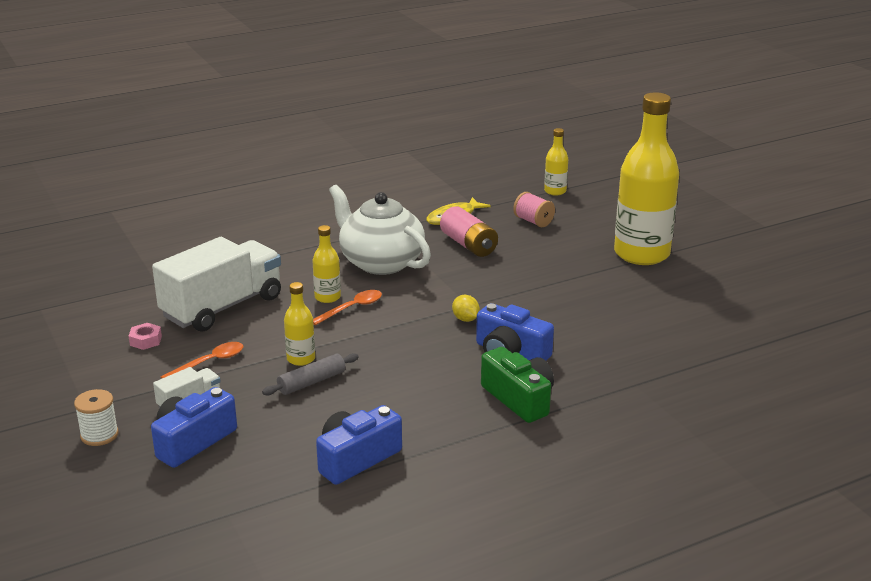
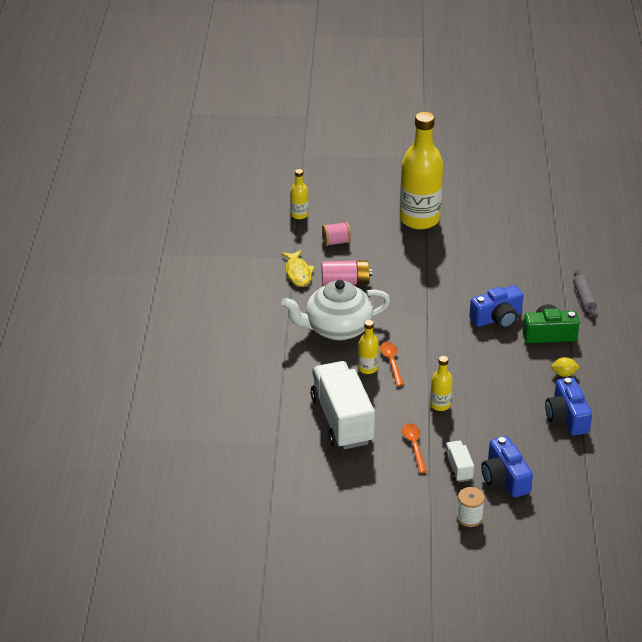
camera: 60 degrees left, 10 degrees up
(146, 340) = (361, 469): pink nut -> none
(312, 382) = (472, 409): grey rolling pin -> grey rolling pin (584, 298)
(465, 319) = (444, 320): yellow lemon -> yellow lemon (564, 374)

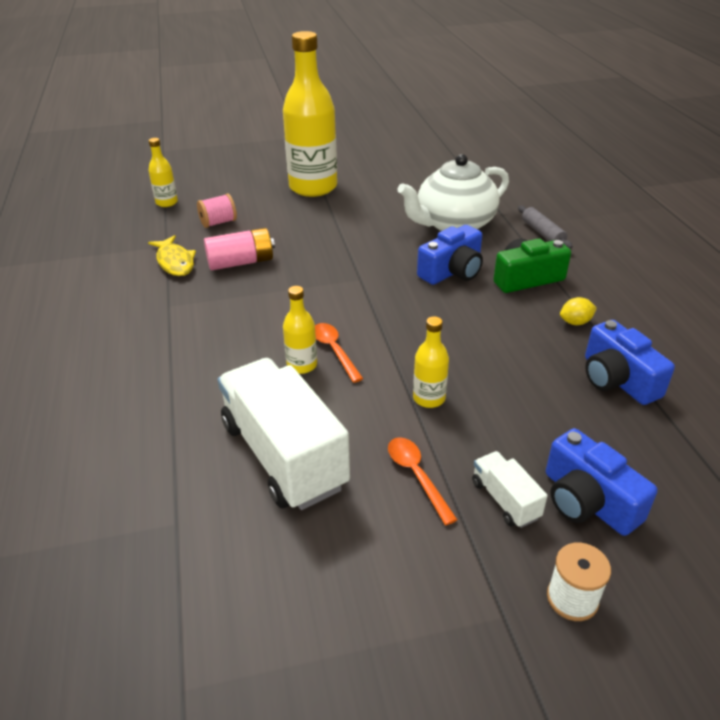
camera: 15 degrees left, 0 degrees up
(337, 328) = (242, 319): white teapot -> white teapot (453, 224)

